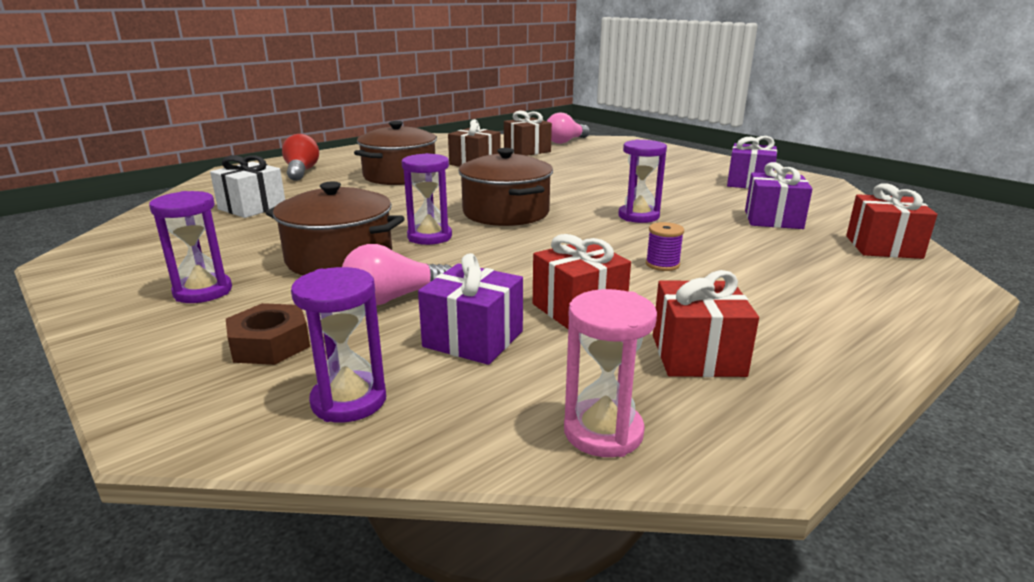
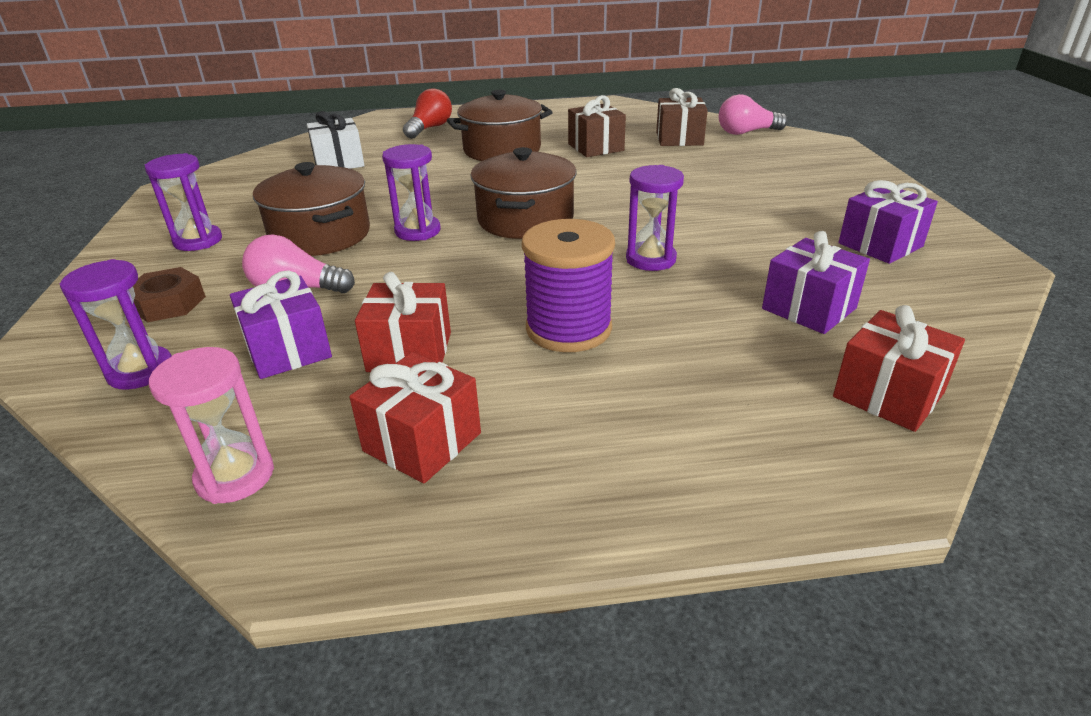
camera: 35 degrees right, 10 degrees up
(662, 264) = (568, 329): purple spool -> purple spool, size x2.17

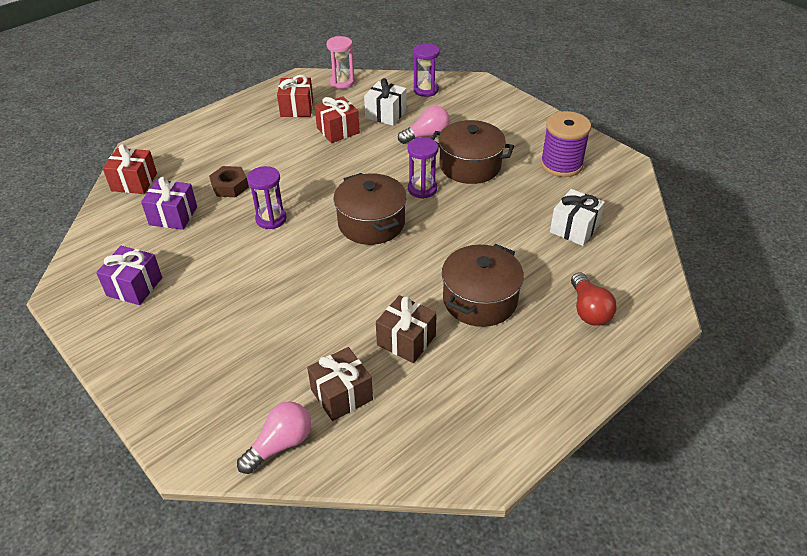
camera: 145 degrees right, 10 degrees up
(168, 303) = (468, 110): brown nut -> brown nut (230, 186)
(198, 241) = (524, 139): purple hourglass -> none
(288, 350) = (386, 114): purple gift -> white gift
(568, 329) = (282, 163): purple spool -> purple spool (561, 164)

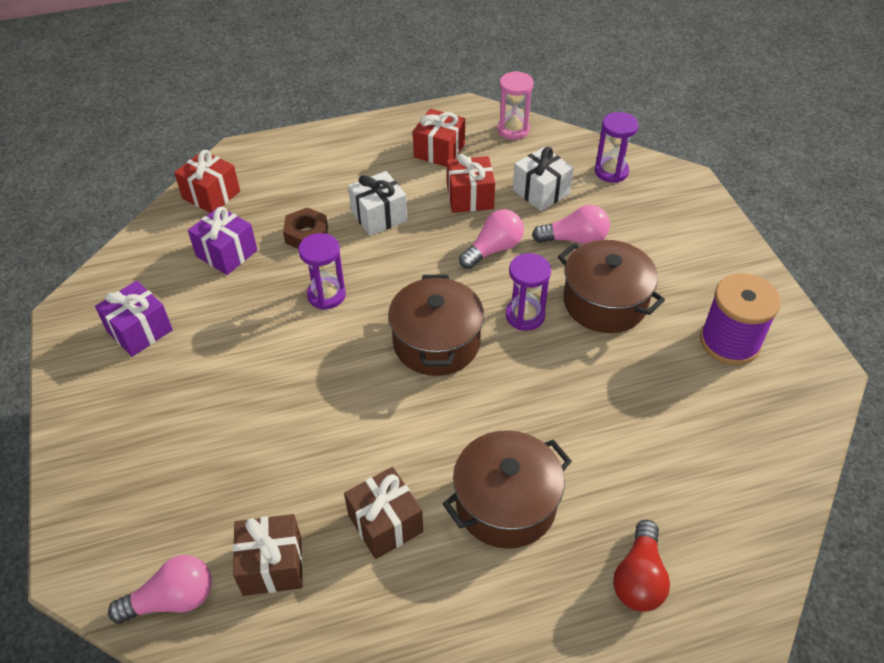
camera: 25 degrees right, 5 degrees up
(375, 157) = (493, 249): none -> pink light bulb
(574, 228) = (690, 447): white gift -> white gift (379, 216)

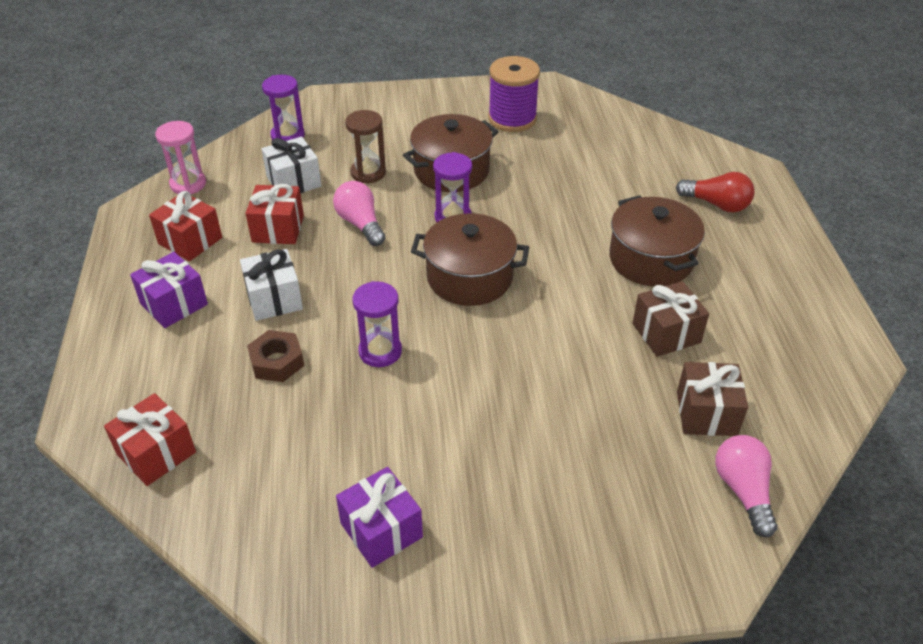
camera: 80 degrees left, 5 degrees down
(226, 253) = (277, 439): purple gift -> purple gift (174, 304)
(574, 239) = (368, 173): pink light bulb -> brown hourglass

